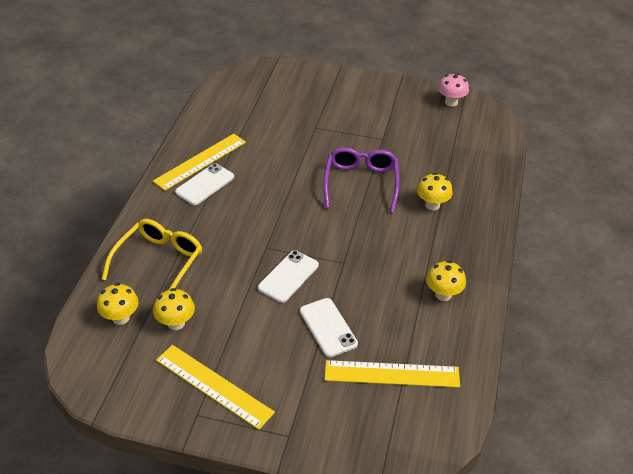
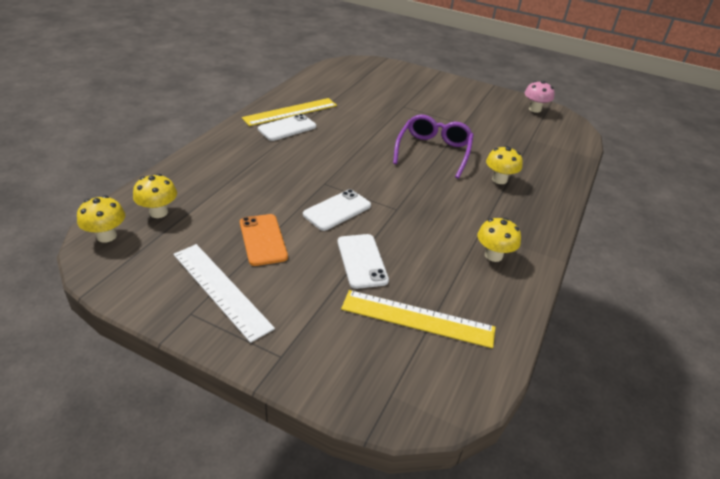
camera: 10 degrees right, 5 degrees down
(159, 263) = (217, 176): yellow glasses -> none
(176, 323) = (209, 227): yellow mushroom -> yellow mushroom (106, 236)
(214, 386) = (221, 289): yellow ruler -> white ruler
(231, 325) = (263, 240): none -> orange phone

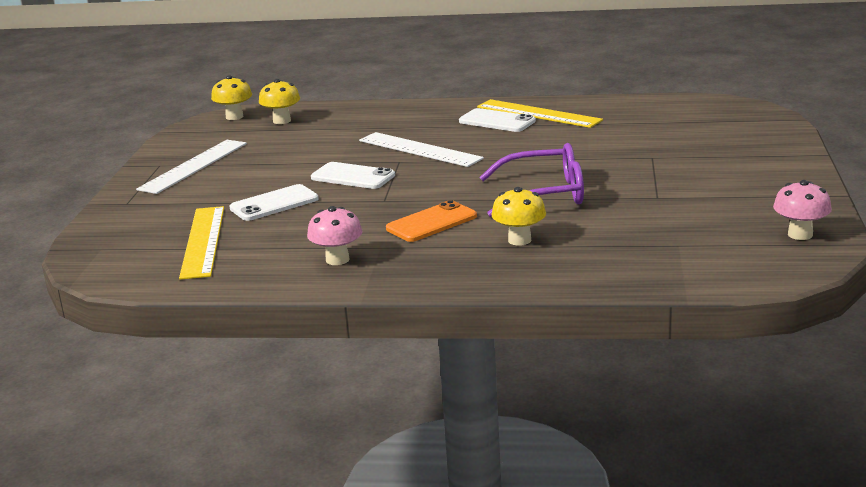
camera: 75 degrees right, 15 degrees down
(263, 240) = (274, 162): orange phone -> orange phone (431, 222)
(309, 169) = (420, 149): none -> white ruler
(493, 255) = (337, 260): yellow mushroom -> pink mushroom

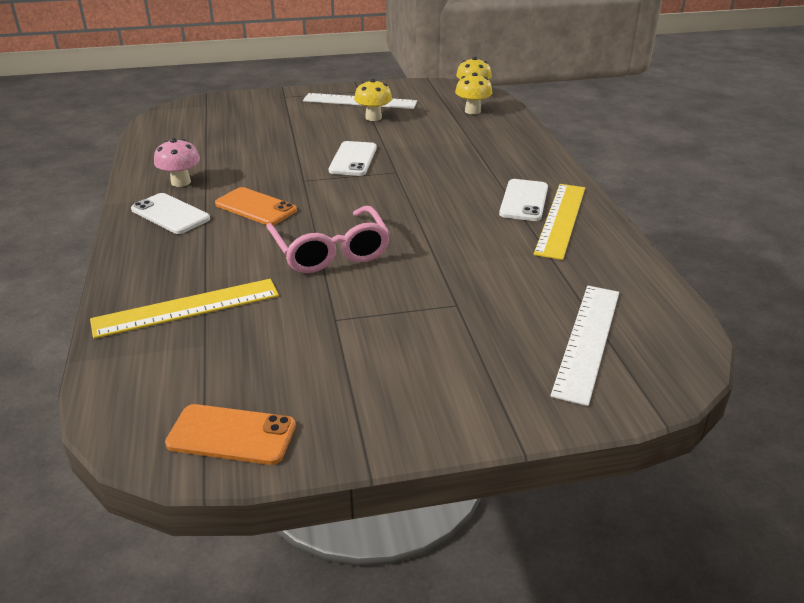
camera: 70 degrees right, 10 degrees up
(203, 241) = (216, 132): yellow ruler -> yellow ruler (186, 308)
(274, 203) = (289, 141): white phone -> white phone (170, 214)
(420, 149) = (428, 176): white ruler -> white ruler (588, 340)
(519, 240) = (217, 253): yellow mushroom -> yellow mushroom (373, 118)
(543, 194) = (330, 251): purple glasses -> pink glasses
(800, 234) = (231, 435): pink mushroom -> orange phone

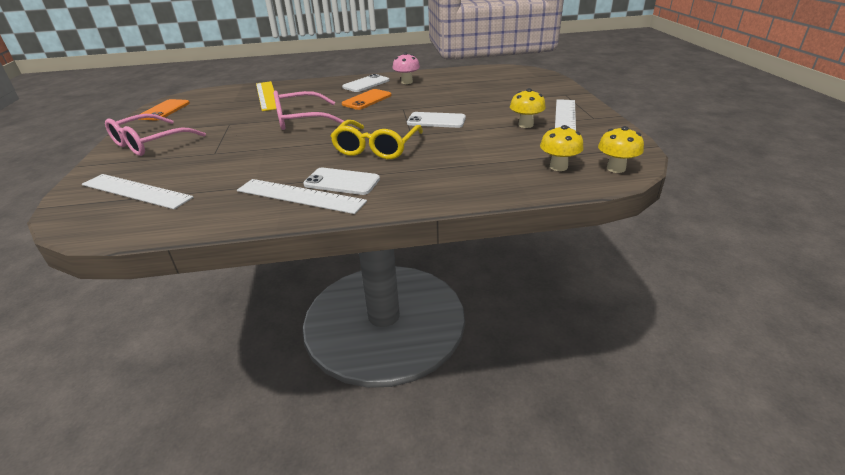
camera: 95 degrees right, 0 degrees up
(419, 388) = (150, 143): none -> pink glasses
(434, 189) = (376, 148): none -> yellow glasses
(561, 219) = (300, 196): yellow ruler -> white ruler

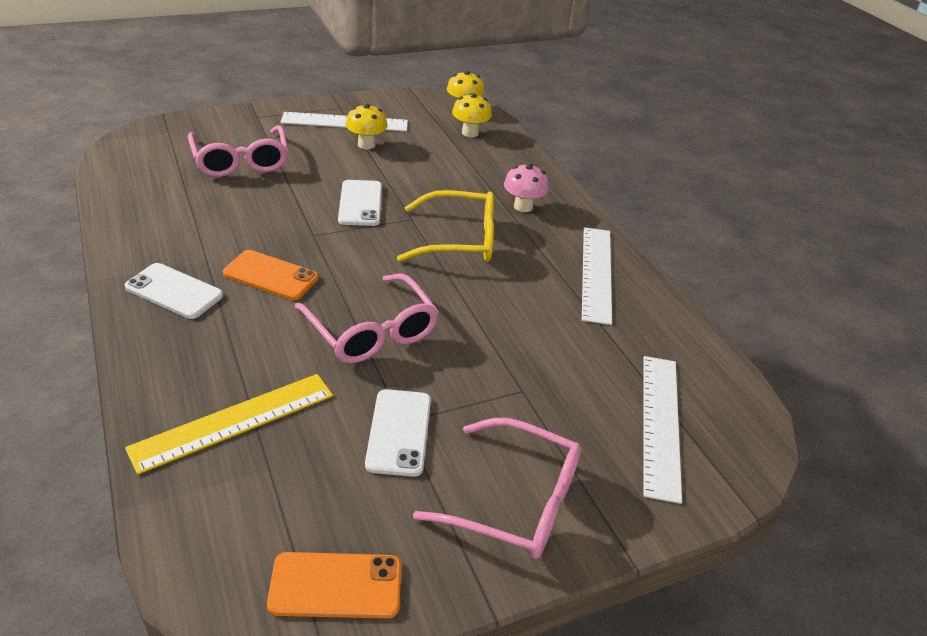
camera: 110 degrees left, 5 degrees up
(342, 182) = (554, 251): white phone -> white phone (399, 432)
(407, 82) = (172, 245): pink mushroom -> pink mushroom (523, 206)
(498, 92) = (240, 161): none -> pink glasses

